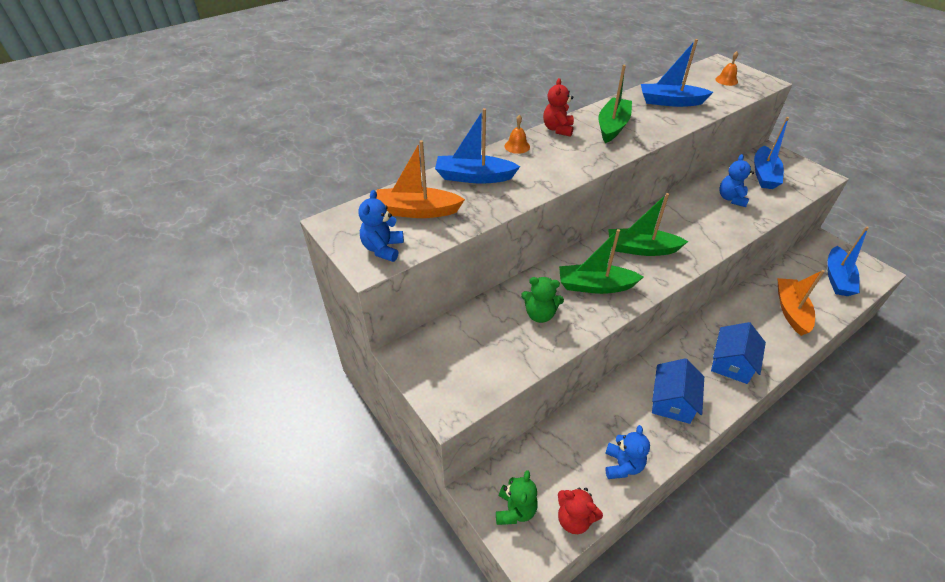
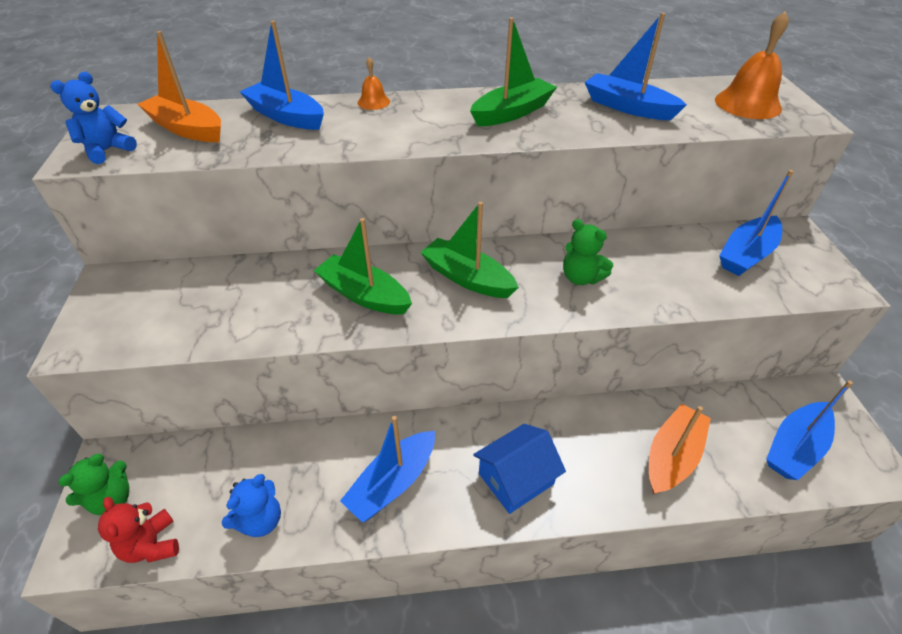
camera: 30 degrees right, 0 degrees up
(540, 314) = (270, 298): green teddy bear -> green teddy bear (581, 278)
(558, 129) = (443, 98): red teddy bear -> none
(672, 401) = (393, 483): blue house -> blue boat
(726, 80) = (747, 104): orange bell -> orange bell, size x1.93
(731, 199) = (660, 266): blue teddy bear -> none

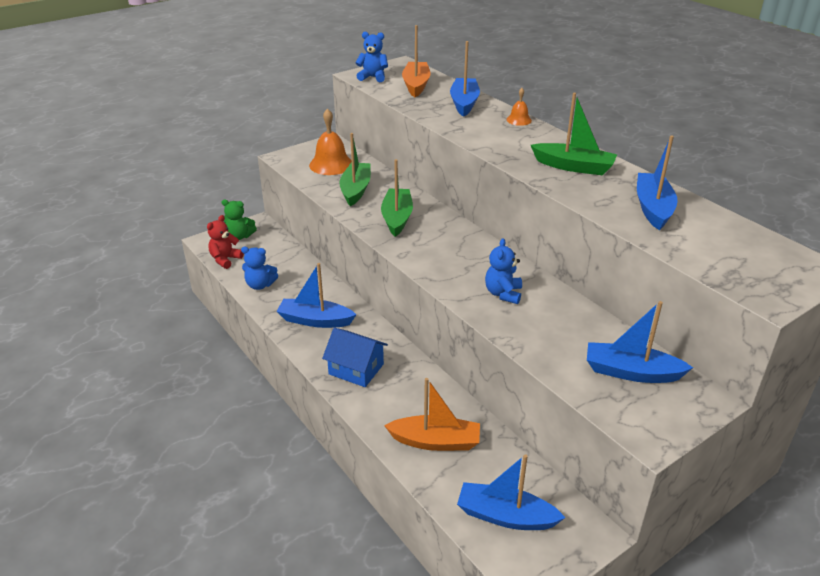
camera: 60 degrees right, 10 degrees down
(467, 278) = (451, 248): green boat -> green boat (355, 190)
(581, 278) = (503, 294): green teddy bear -> blue teddy bear
(747, 104) = (751, 262): orange bell -> orange bell (331, 164)

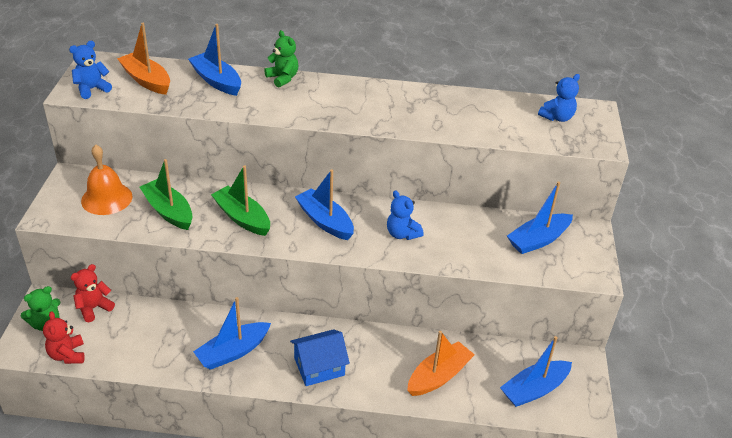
camera: 50 degrees left, 5 degrees up
(260, 285) = (139, 355): blue teddy bear -> blue teddy bear (557, 117)
(275, 243) = (94, 308): none -> red teddy bear
(519, 120) = (283, 78): orange bell -> green teddy bear
(574, 167) = (380, 104): green boat -> none
(653, 208) = (469, 113): blue boat -> blue boat (325, 221)

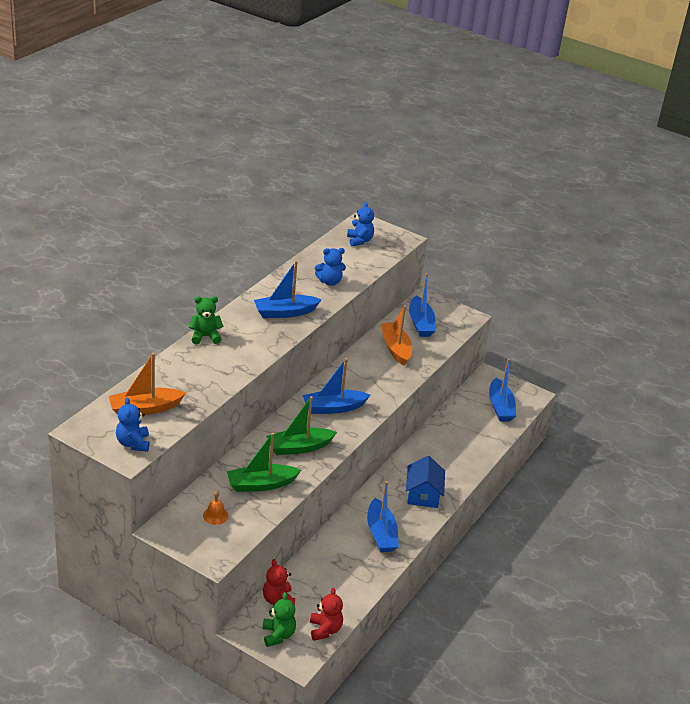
camera: 65 degrees left, 5 degrees down
(67, 355) = (325, 630): red teddy bear -> red teddy bear turned 105 degrees counterclockwise
(106, 198) = (215, 515): orange bell -> orange bell, size x0.52
(216, 81) = (180, 371): blue boat -> blue boat (285, 312)
(402, 234) = (373, 377): blue teddy bear -> blue teddy bear (329, 282)
(438, 376) = (465, 442): orange boat -> orange boat (395, 348)

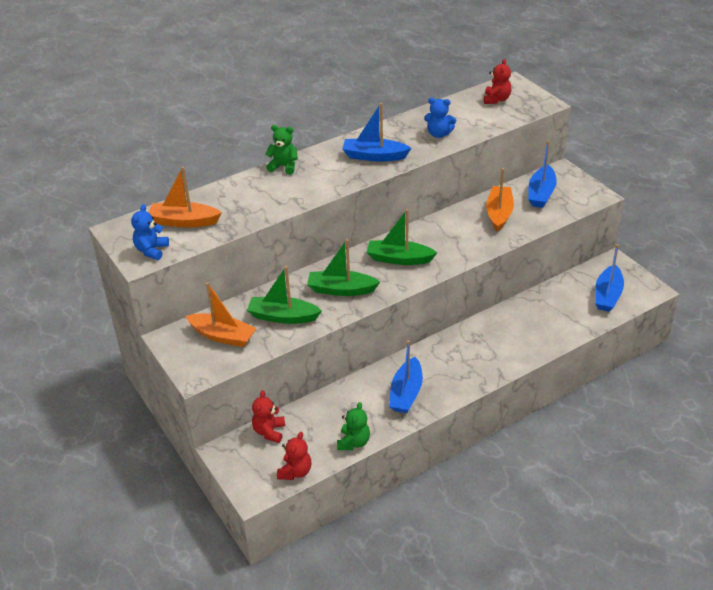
camera: 30 degrees right, 5 degrees up
(215, 515) = (223, 336): orange bell -> orange boat
(278, 635) = (249, 464): green teddy bear -> green teddy bear (353, 442)
(333, 408) = (399, 259): blue boat -> green boat
(359, 240) = (496, 99): blue teddy bear -> red teddy bear
(423, 494) = (472, 365): blue house -> none

